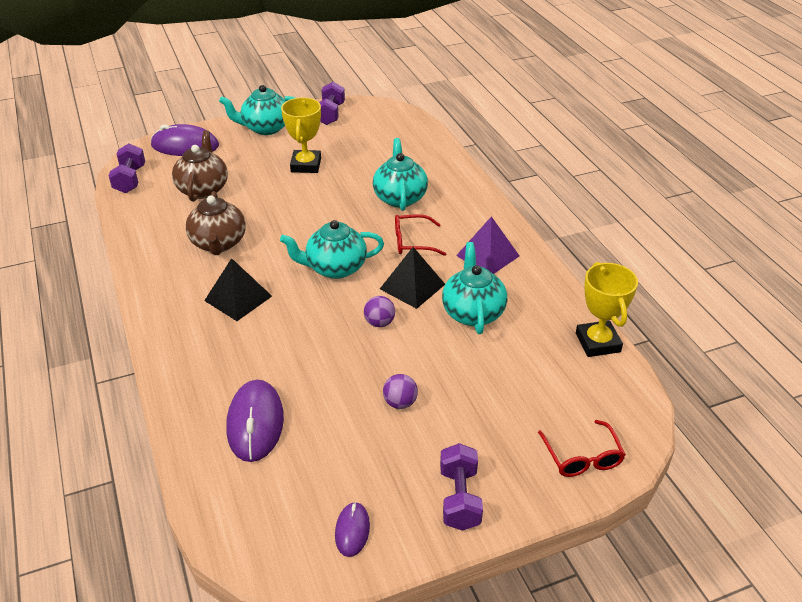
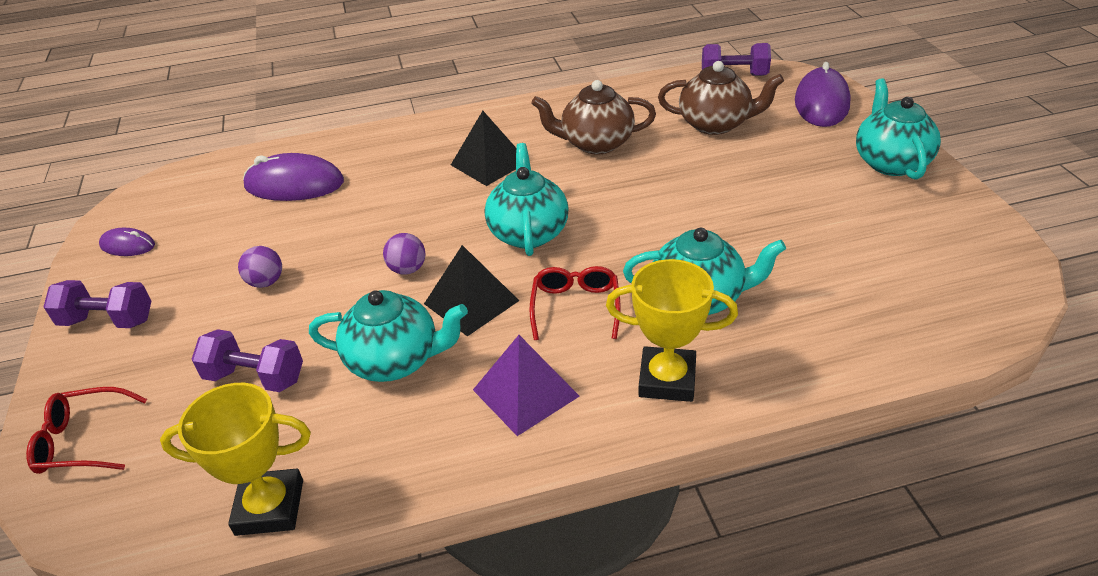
camera: 100 degrees right, 0 degrees up
(306, 165) = (786, 203): yellow trophy -> yellow trophy (667, 380)
(330, 114) = (961, 224): purple dumbbell -> purple dumbbell (255, 377)

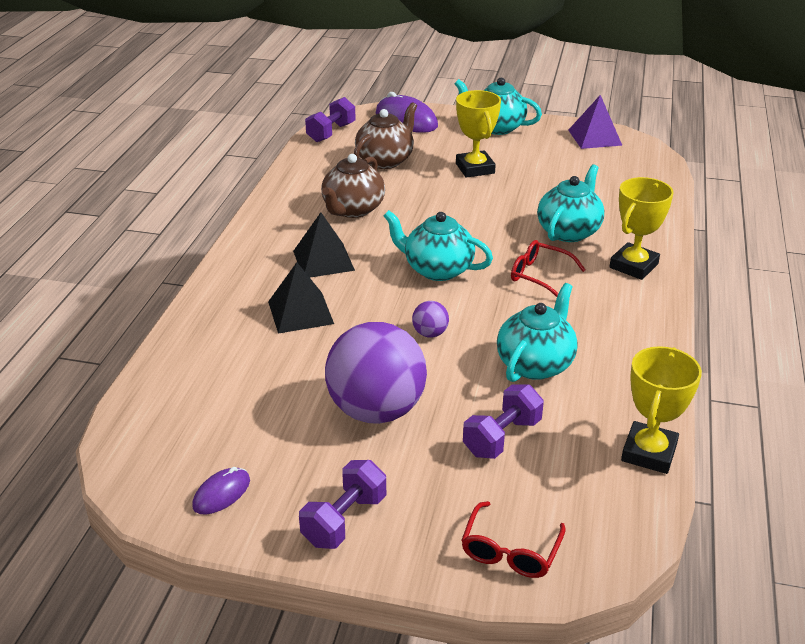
camera: 65 degrees left, 5 degrees down
(266, 282) = (376, 410): purple ball -> purple ball, size x2.45
(294, 184) = (233, 366): purple mouse -> none
(471, 302) = (497, 315): black pyramid -> black pyramid (300, 312)
(525, 392) = (609, 318): purple pyramid -> purple pyramid (594, 137)
(769, 182) = (475, 168): none -> yellow trophy

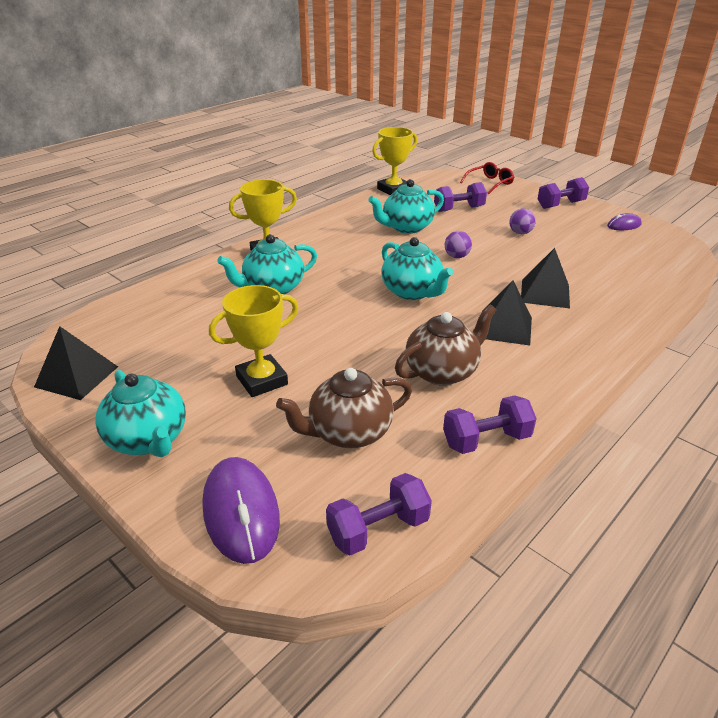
camera: 150 degrees left, 0 degrees up
(295, 180) = (486, 440): none -> purple dumbbell
(376, 410) = (520, 233): purple ball -> purple ball, size x0.41
(475, 168) = (262, 380): yellow trophy -> yellow trophy turned 45 degrees clockwise
(539, 276) = (341, 267): red glasses -> none
(594, 137) = (77, 376): purple pyramid -> black pyramid

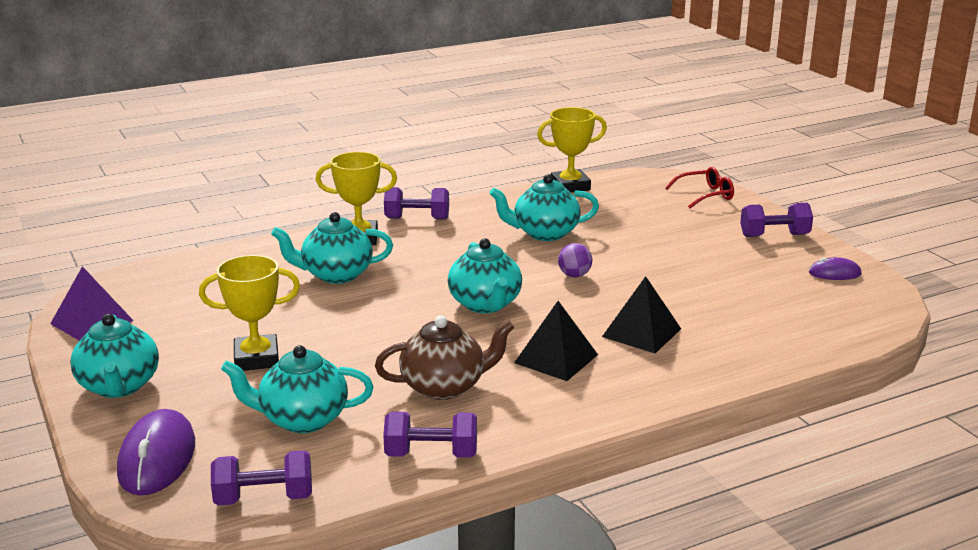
camera: 20 degrees right, 10 degrees down
(77, 376) = (92, 322): black pyramid -> purple pyramid
(348, 433) = (302, 419): brown teapot -> turquoise teapot
(459, 209) = (631, 221): purple dumbbell -> purple dumbbell (417, 219)
(520, 233) = (682, 261): purple ball -> none

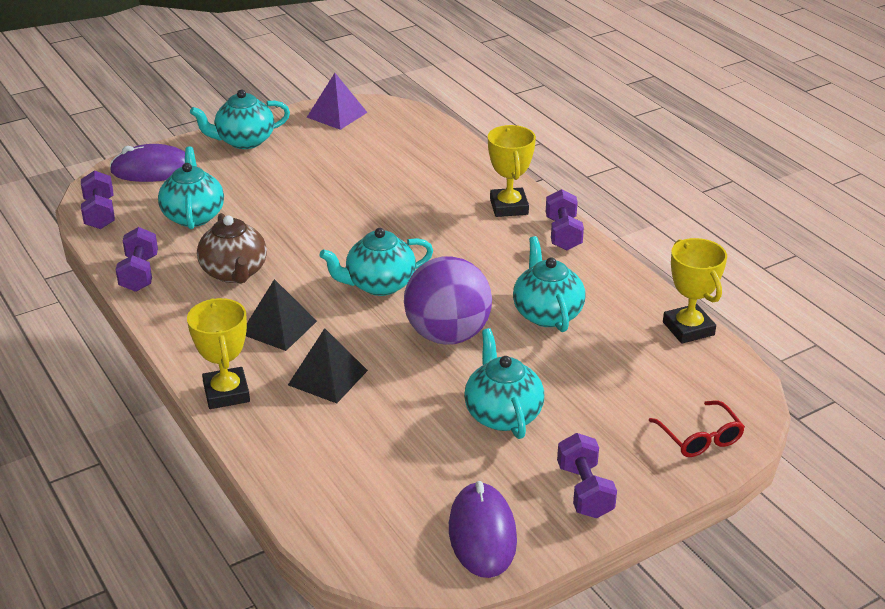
camera: 85 degrees right, 10 degrees up
(256, 358) = (281, 186): yellow trophy -> yellow trophy (226, 393)
(336, 275) = (429, 203): turquoise teapot -> turquoise teapot (502, 414)
(574, 275) = (447, 335): purple ball -> purple ball, size x2.45
(834, 273) = (482, 534): purple mouse -> purple mouse, size x1.85

